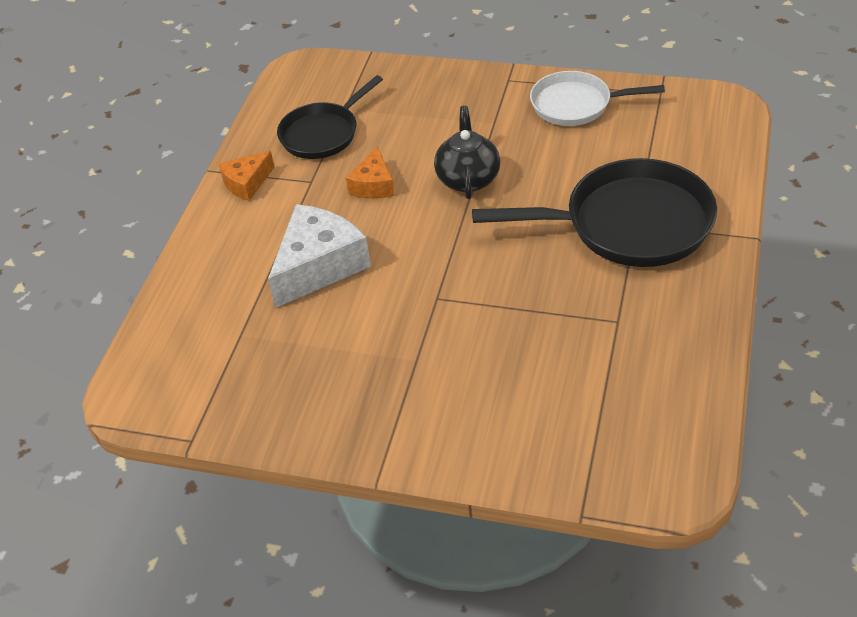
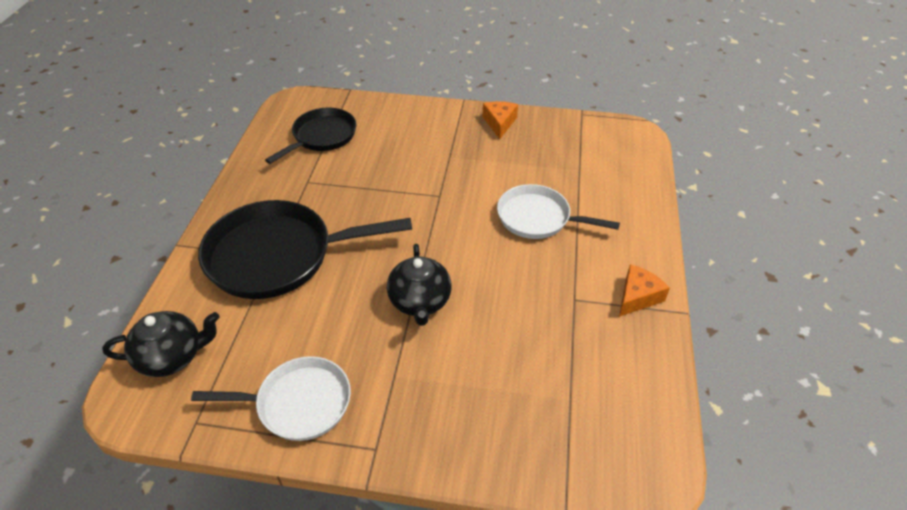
camera: 170 degrees right, 0 degrees up
(319, 266) = (538, 218): white cheese -> white pan
(323, 133) = (583, 360): black pan -> black pan (321, 137)
(373, 185) = (511, 294): orange cheese -> orange cheese (499, 123)
(704, 134) = (172, 357): none -> black teapot

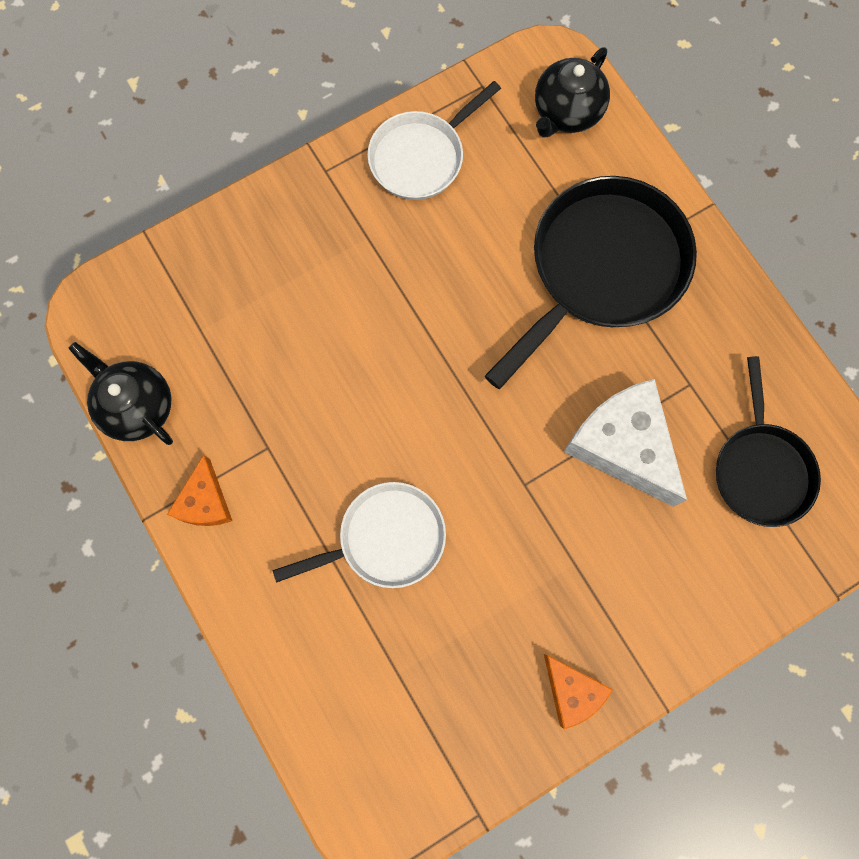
camera: 140 degrees right, 30 degrees up
(371, 180) = (623, 445): none -> white cheese
(420, 302) = (413, 326): black teapot -> black teapot (137, 406)

